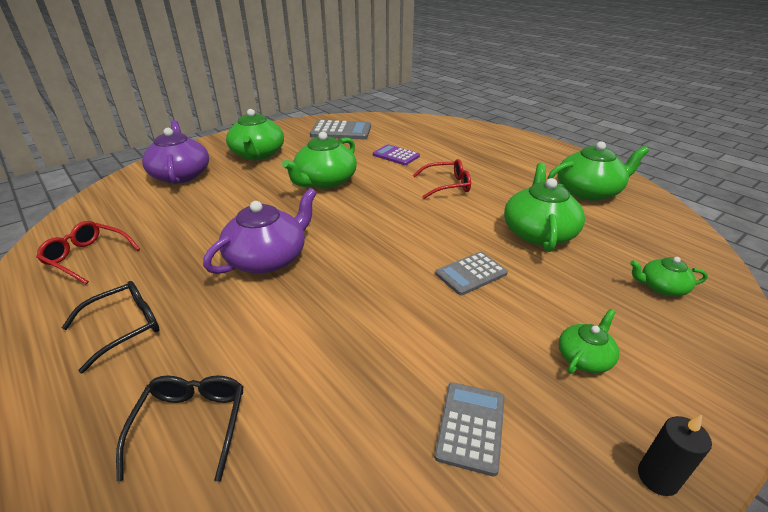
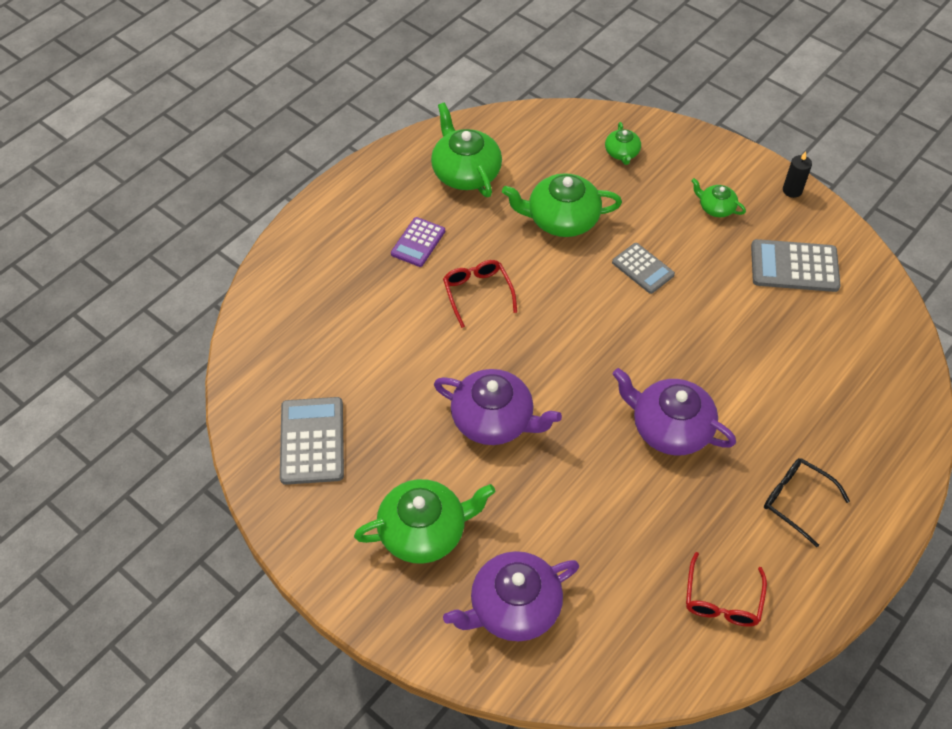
camera: 100 degrees left, 20 degrees up
(191, 425) = (854, 410): black glasses -> none
(325, 181) = (494, 420): green teapot -> purple teapot
(396, 155) = (398, 354): purple calculator -> purple calculator (418, 242)
(471, 427) = (794, 266): grey calculator -> grey calculator, size x1.54

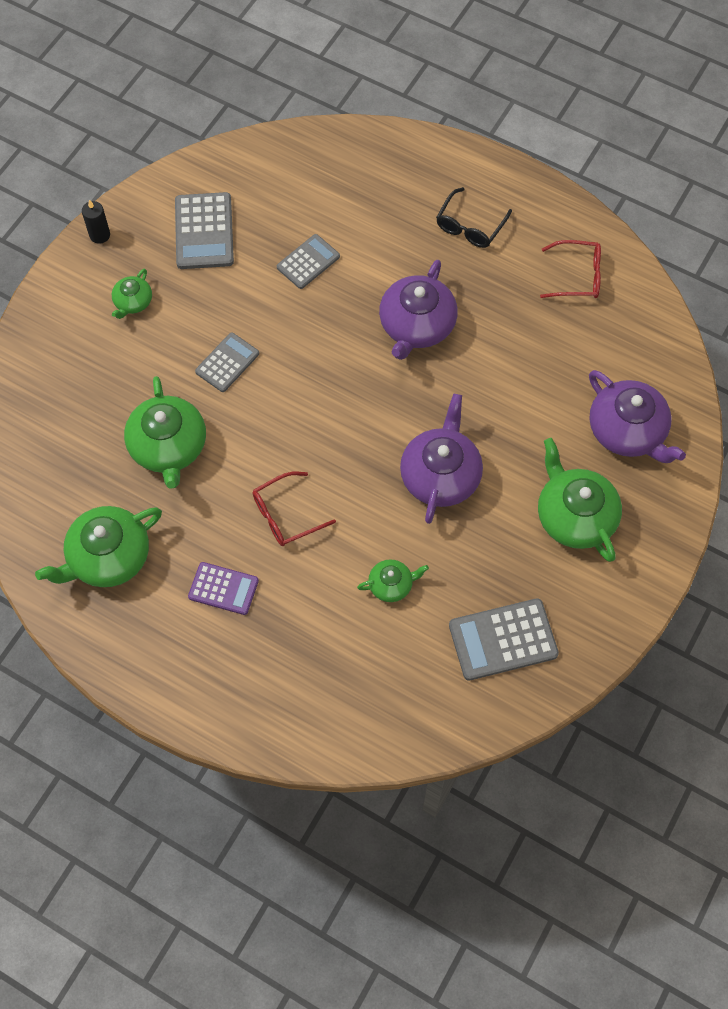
camera: 100 degrees left, 10 degrees up
(622, 153) = (60, 397): green teapot -> green teapot (391, 585)
(754, 345) = (308, 262): none -> grey calculator

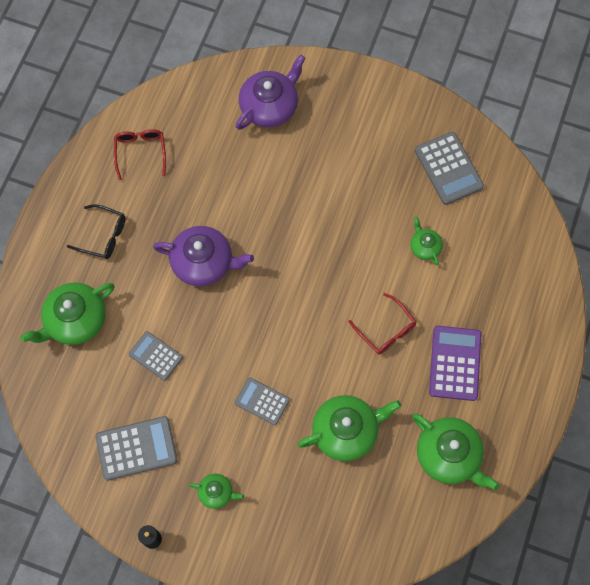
camera: 100 degrees left, 5 degrees up
(223, 589) = (455, 363): purple calculator -> purple calculator, size x1.54
(440, 475) = (331, 226): purple teapot -> none
(575, 516) = (345, 133): green teapot -> green teapot (75, 320)

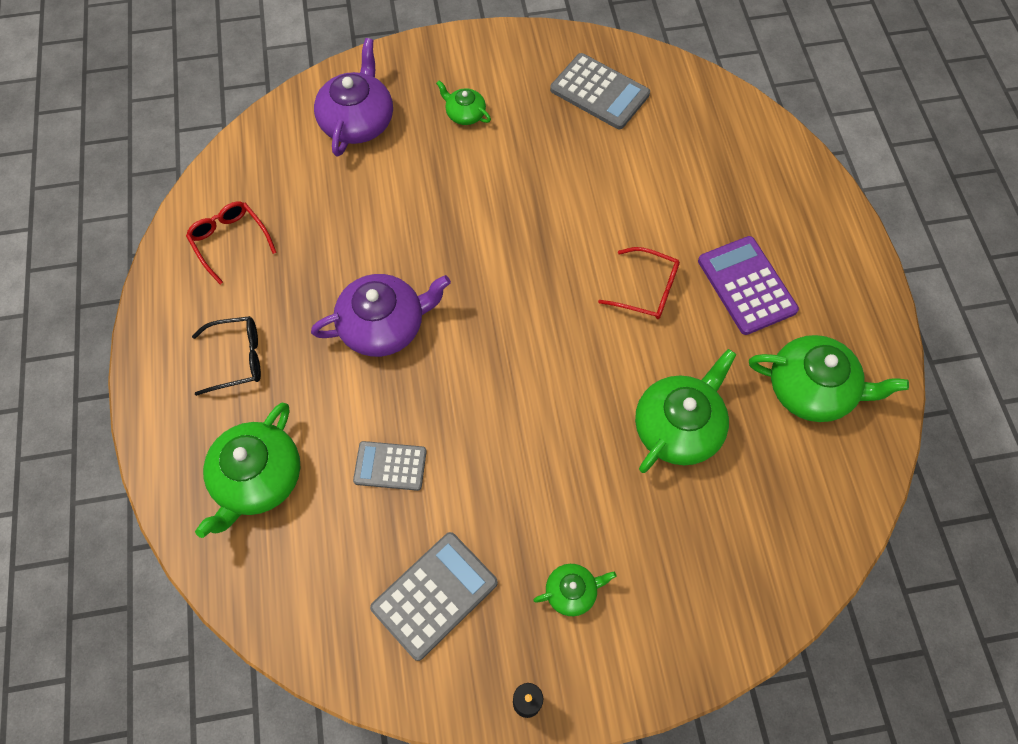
camera: 30 degrees left, 5 degrees down
(262, 401) = (557, 448): grey calculator -> none
(425, 247) = (629, 181): green teapot -> green teapot (465, 114)

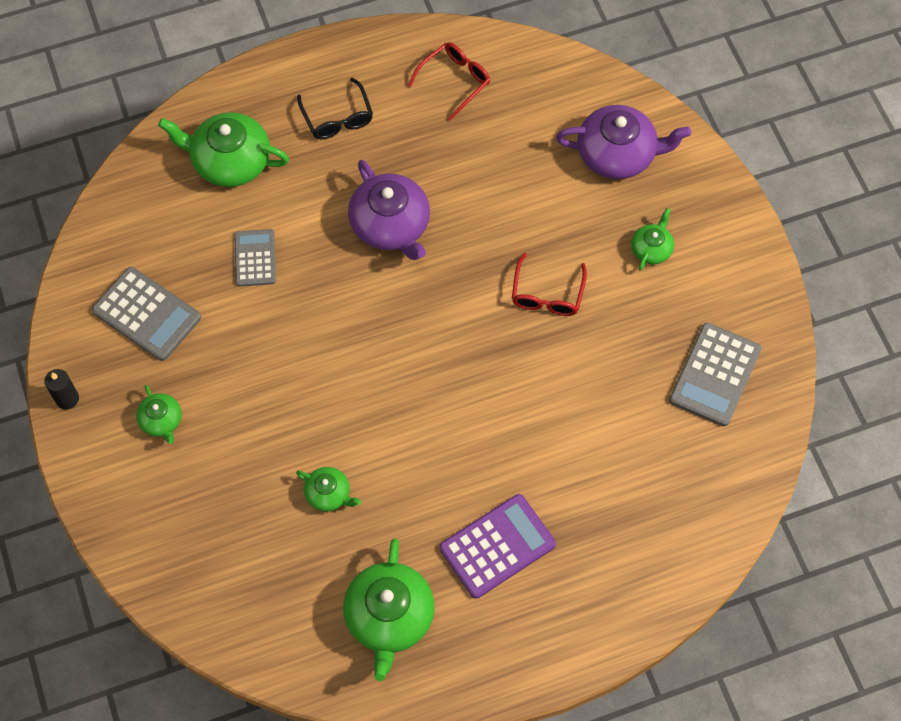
camera: 80 degrees right, 0 degrees up
(646, 290) = (473, 449): red glasses -> red glasses (547, 294)
(678, 427) = (328, 494): green teapot -> green teapot, size x0.52

